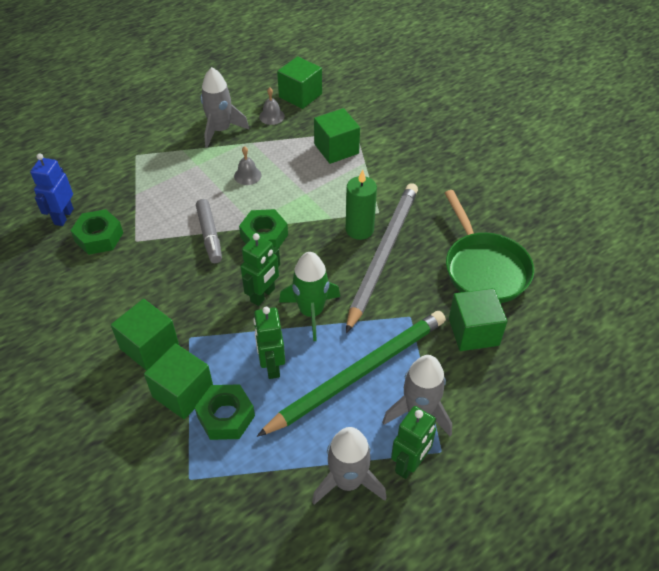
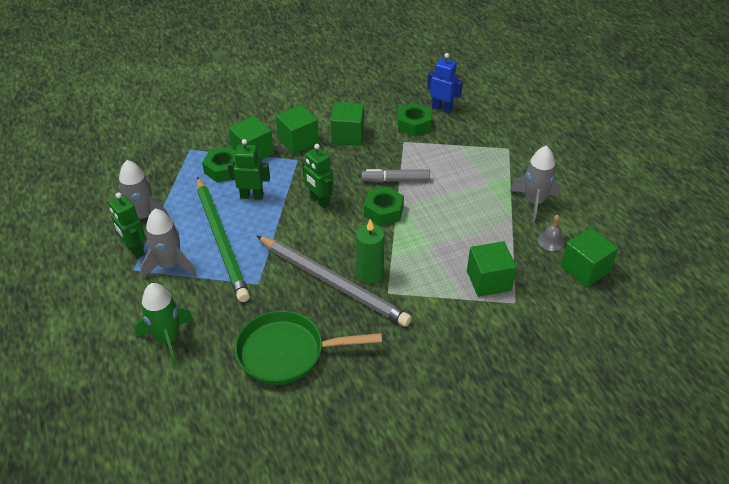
camera: 105 degrees right, 5 degrees down
(247, 175) = (464, 211): grey bell -> none
(311, 312) = (290, 225): green rocket -> green rocket (168, 339)
(473, 332) = (222, 321): green cube -> green cube (348, 135)

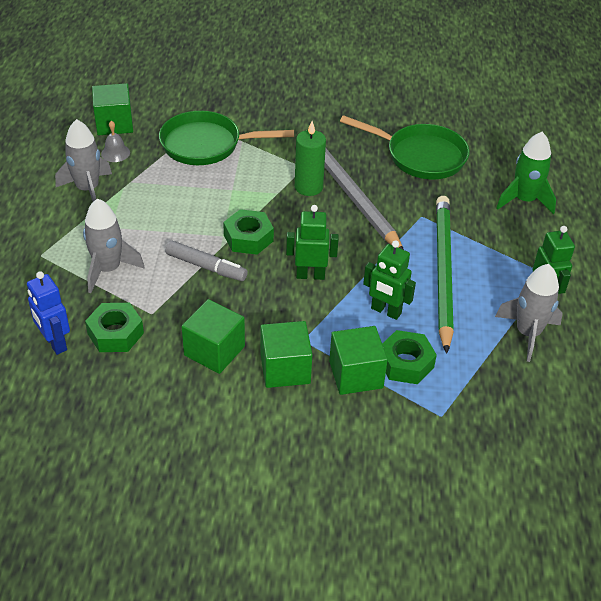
camera: 155 degrees left, 0 degrees up
(170, 265) = (507, 265): grey rocket -> grey rocket (108, 269)
(319, 201) = (310, 275): green robot -> green robot turned 75 degrees counterclockwise
(488, 280) = (206, 145): green cube -> green pan

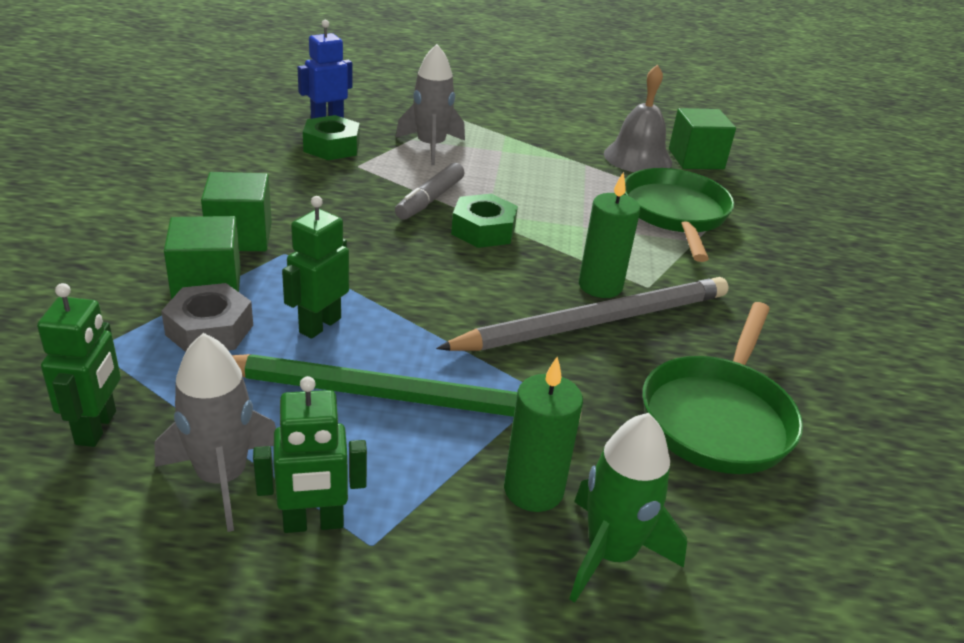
camera: 90 degrees right, 10 degrees down
(88, 189) = (566, 141): grey rocket -> none
(115, 153) = (637, 157): grey bell -> grey bell, size x1.94
(214, 351) = (287, 196): green cube -> none
(310, 275) = (406, 269): green robot -> green robot (97, 428)
(405, 363) = (209, 330): green nut -> grey nut
(495, 222) = (533, 490): none -> green candle

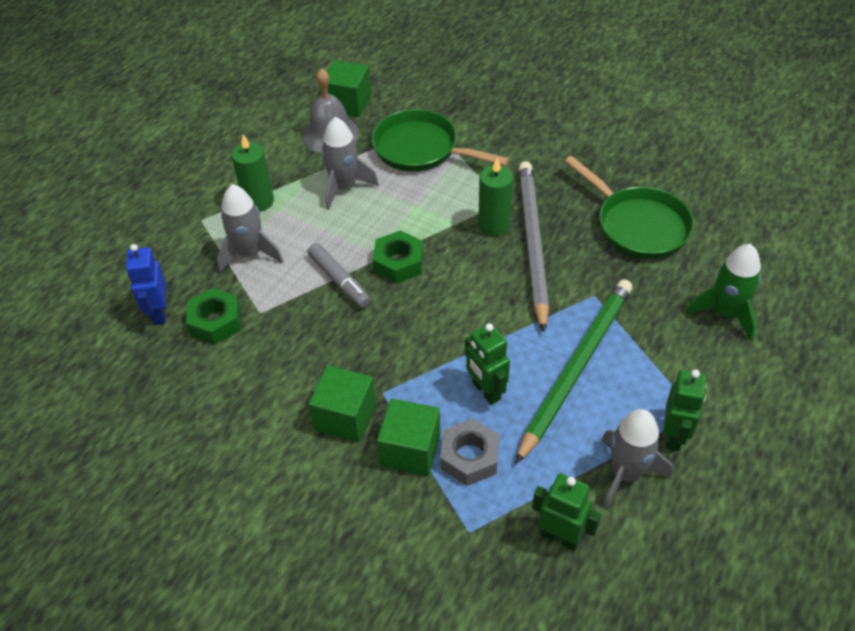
camera: 60 degrees left, 15 degrees up
(533, 490) = (673, 328): green candle -> green candle (258, 201)
(568, 179) = (344, 187): none -> grey rocket

